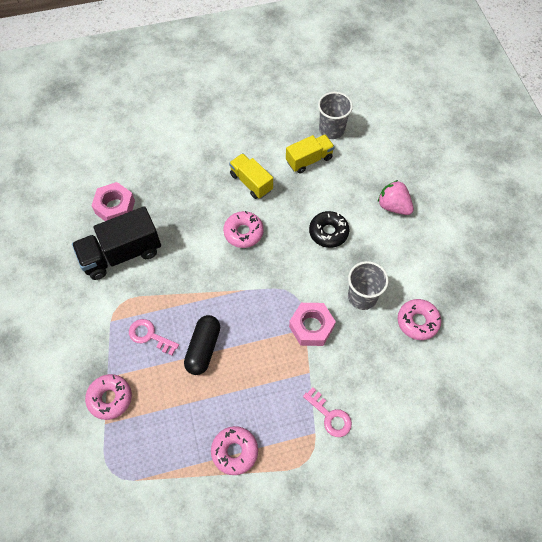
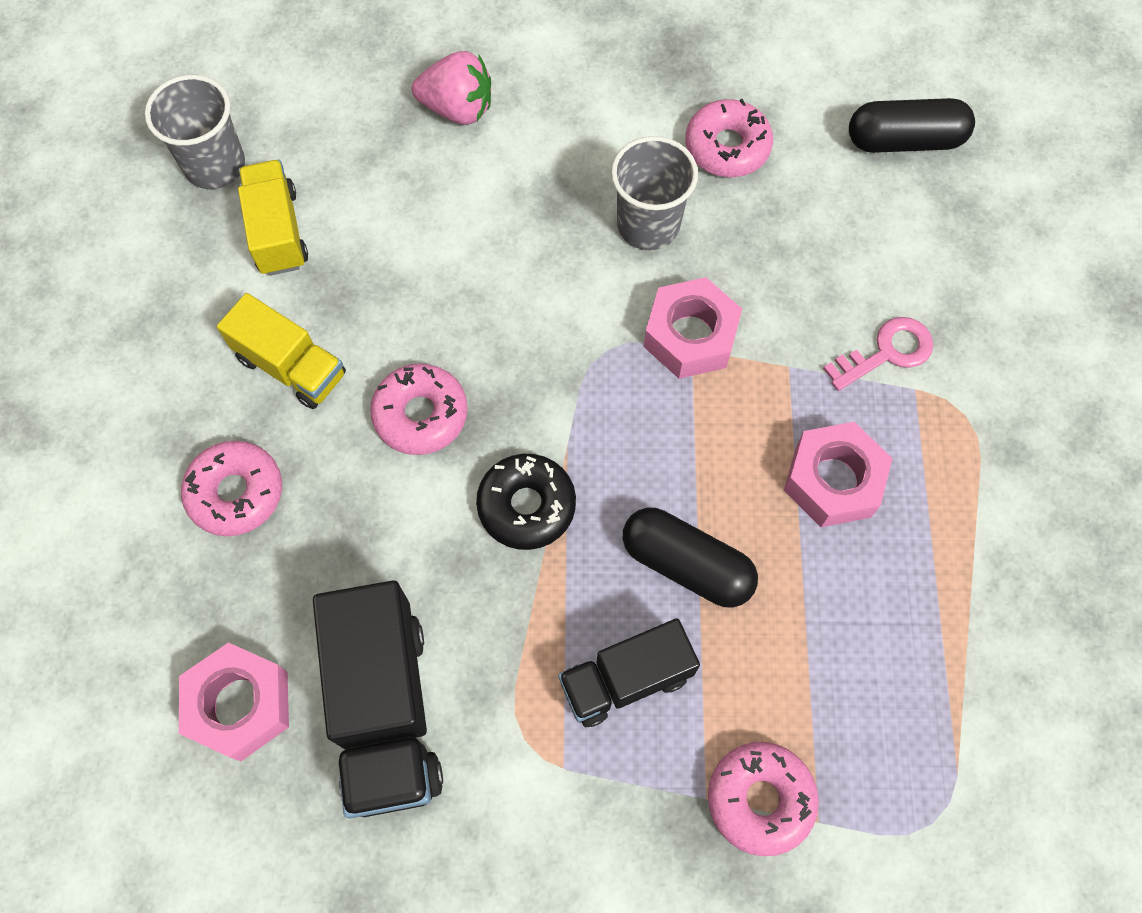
camera: 75 degrees left, 5 degrees up
(149, 336) = (626, 679): pink key -> black truck
(235, 451) = (928, 549): pink donut -> pink donut (236, 493)
(251, 182) = (291, 366): yellow truck -> yellow truck turned 120 degrees counterclockwise
(257, 402) = (833, 480): none -> pink nut
(328, 232) = (479, 244): black donut -> black donut (526, 506)
(393, 206) = (458, 109): pink strawberry -> pink strawberry turned 135 degrees counterclockwise
(455, 405) = (904, 141): none -> black capsule

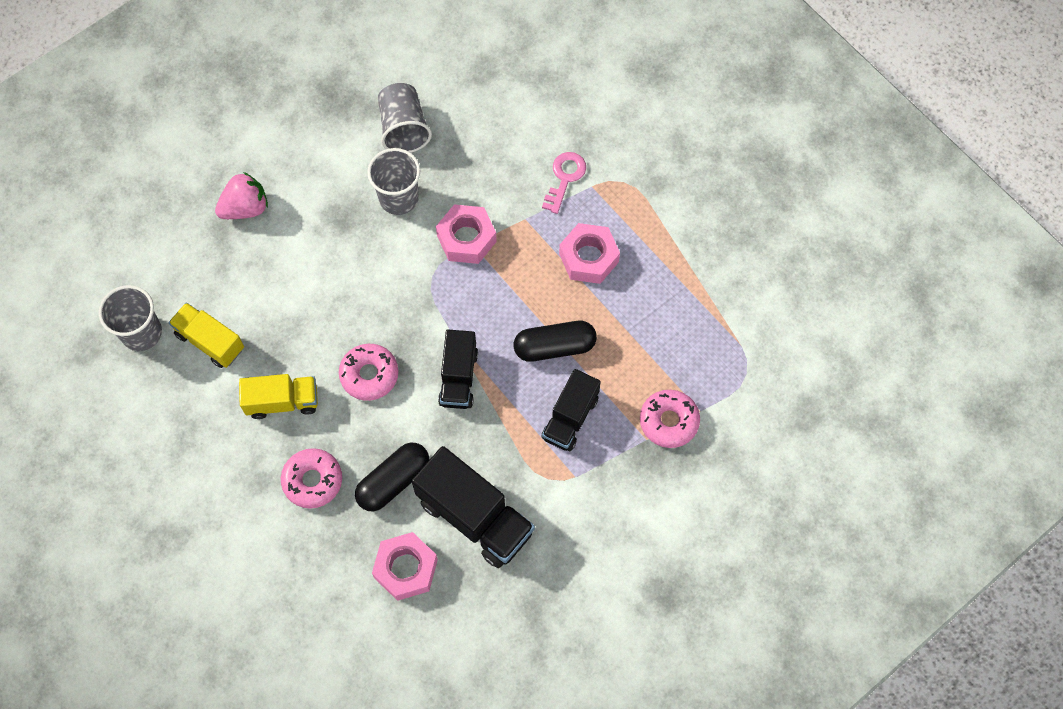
camera: 40 degrees left, 0 degrees up
(526, 506) = (458, 377): black donut -> black truck
(727, 147) = (404, 128): pink donut -> grey cup
(904, 141) = (489, 62): black capsule -> black capsule (393, 481)

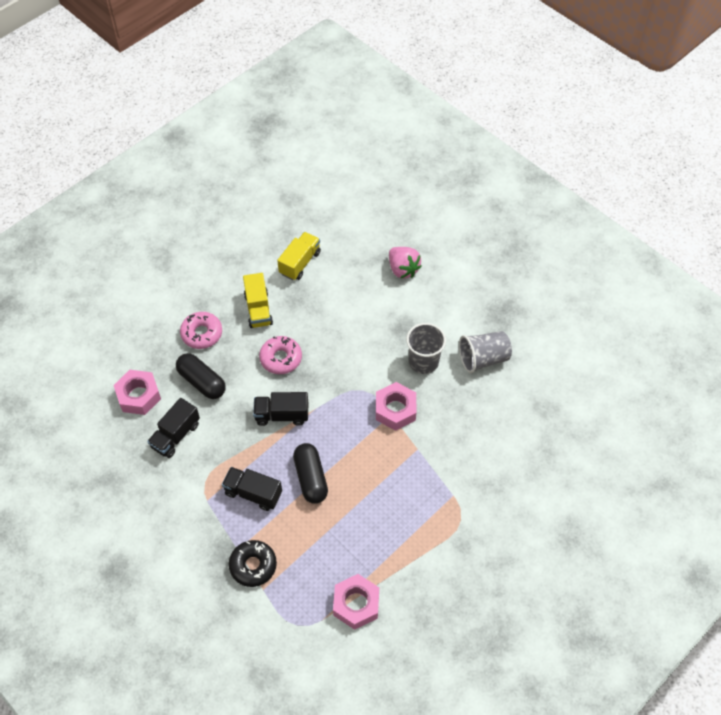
camera: 85 degrees right, 10 degrees down
(141, 333) = (303, 225): grey cup -> none
(475, 517) = (176, 435): black truck -> black truck, size x0.63
(565, 178) = (457, 475): pink key -> none
(589, 258) = (389, 497): pink nut -> pink nut (356, 604)
(669, 421) = (253, 565): pink donut -> black donut

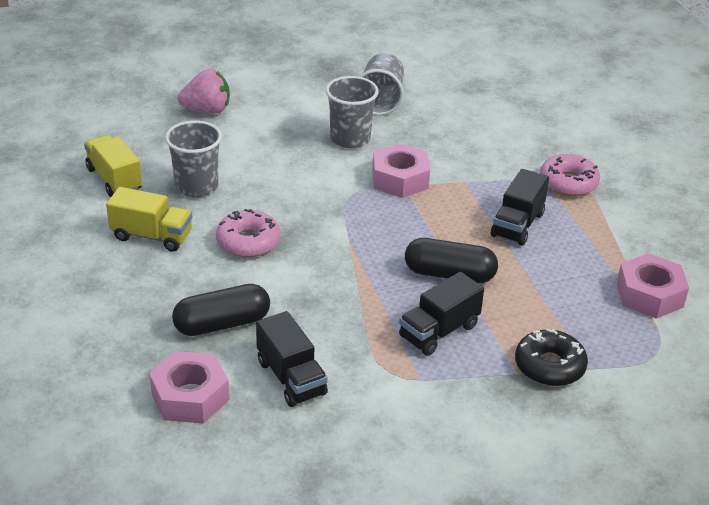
camera: 65 degrees left, 20 degrees down
(202, 334) = (141, 299): pink donut -> pink donut (568, 183)
(282, 415) = (336, 268): black truck -> black truck (517, 225)
(318, 306) = (196, 186): none -> grey cup

